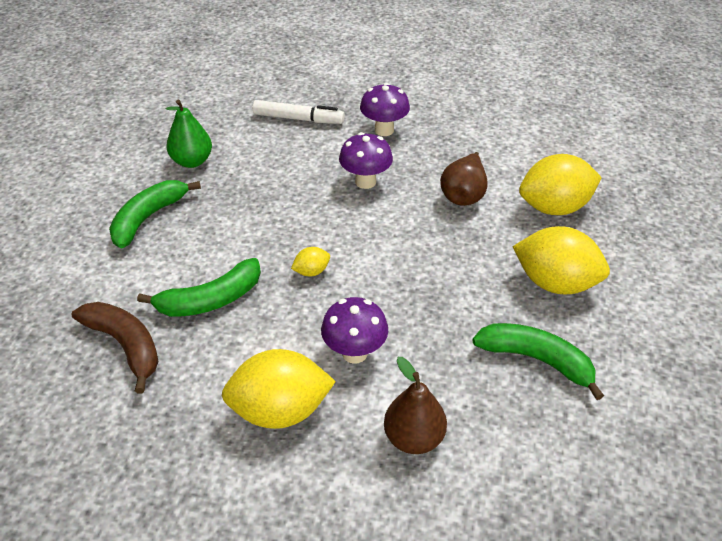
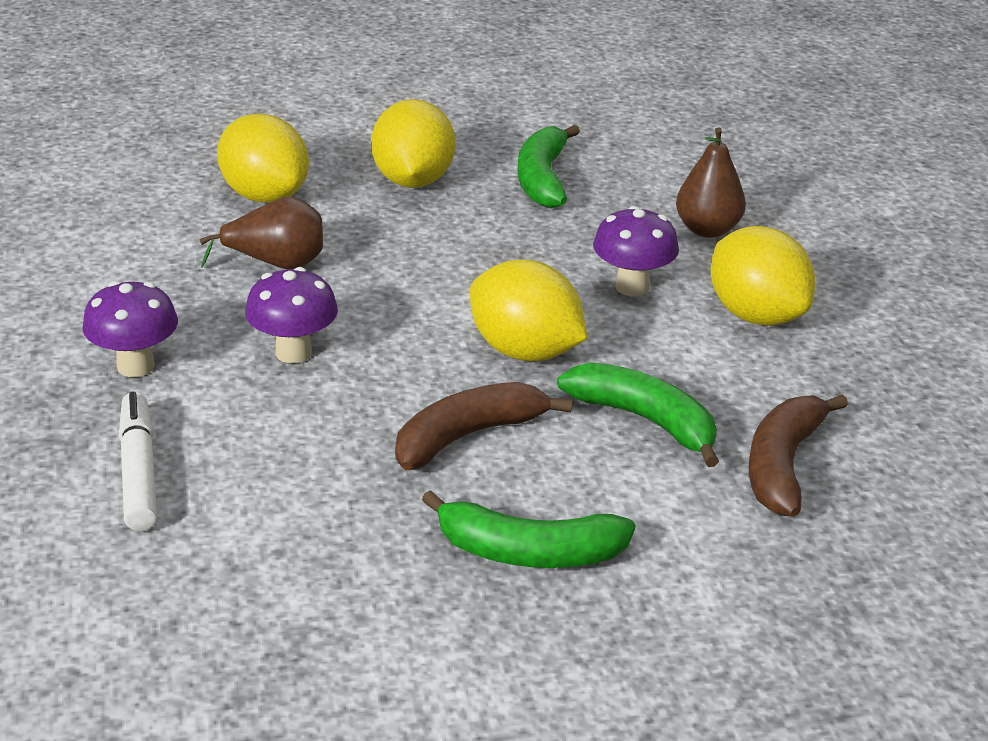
camera: 115 degrees left, 10 degrees down
(192, 161) = (343, 561): green pear -> none
(249, 224) = (468, 436): none -> brown banana
(311, 271) = (525, 351): yellow lemon -> yellow lemon, size x2.23

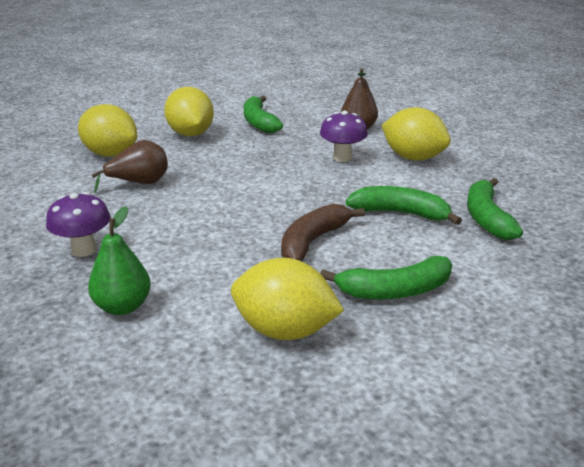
camera: 20 degrees left, 5 degrees down
(139, 471) = (123, 306): white marker -> green pear
(293, 352) = (180, 223): purple mushroom -> none
(525, 351) = (311, 196): yellow lemon -> yellow lemon (285, 331)
(782, 465) = (486, 218): brown banana -> green banana

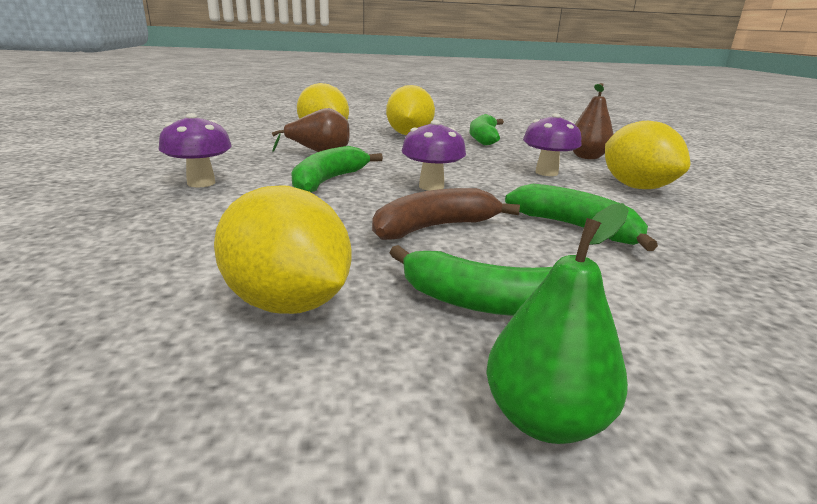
camera: 25 degrees right, 5 degrees down
(123, 306) = (159, 230): green pear -> green pear (545, 419)
(272, 199) = (431, 186): none -> purple mushroom
(486, 218) = (706, 259): green banana -> green banana (328, 180)

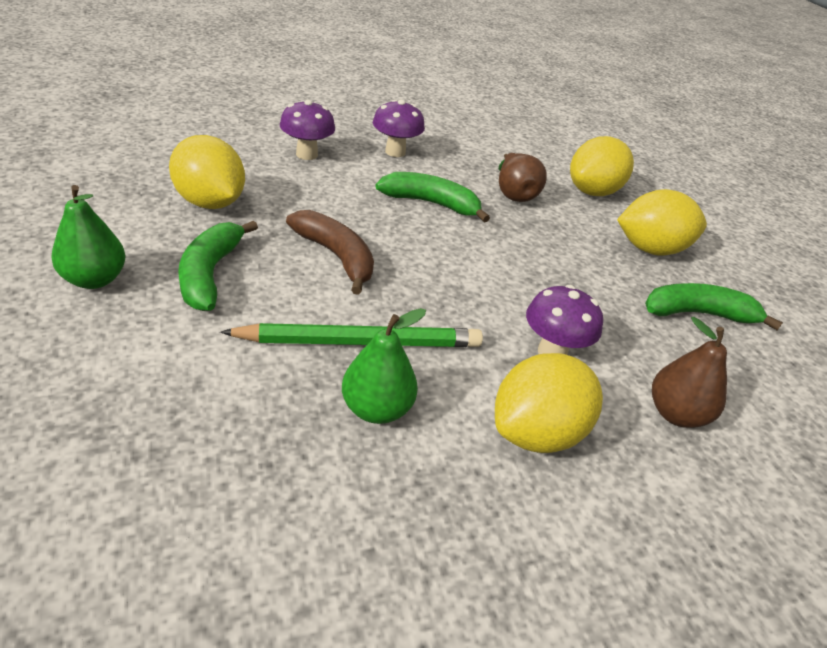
camera: 75 degrees right, 15 degrees up
(288, 303) = (210, 203): yellow lemon -> yellow lemon turned 75 degrees counterclockwise
(431, 186) = (444, 259): purple mushroom -> purple mushroom (307, 154)
(577, 228) = (360, 342): green banana -> green pencil
(661, 229) = (376, 409): none -> green pear

